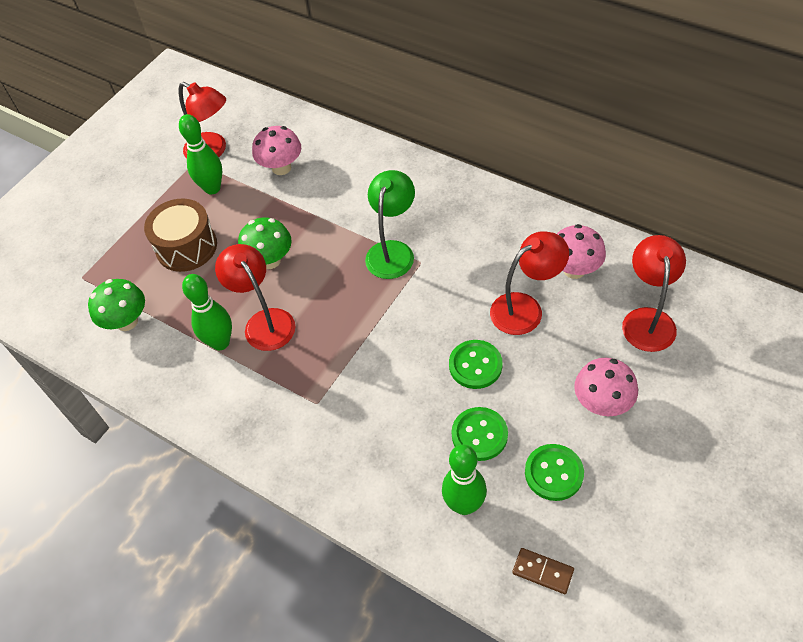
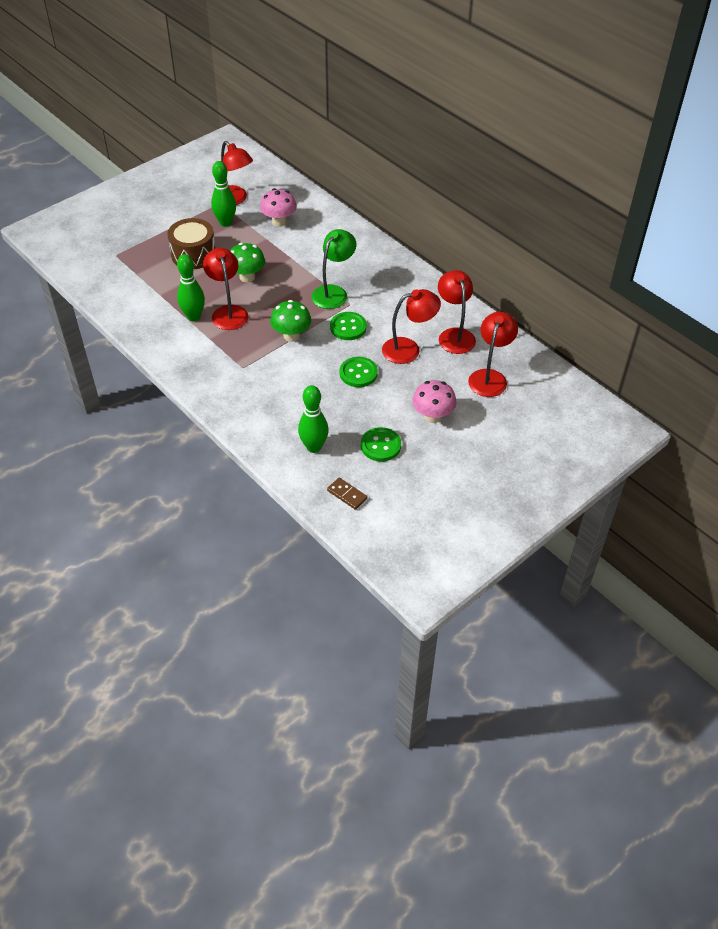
camera: 10 degrees right, 5 degrees down
(127, 321) = (136, 289): green mushroom -> green mushroom (291, 335)
(479, 435) = (342, 412): green button -> green button (348, 327)
(574, 269) = (454, 335): pink mushroom -> red lamp

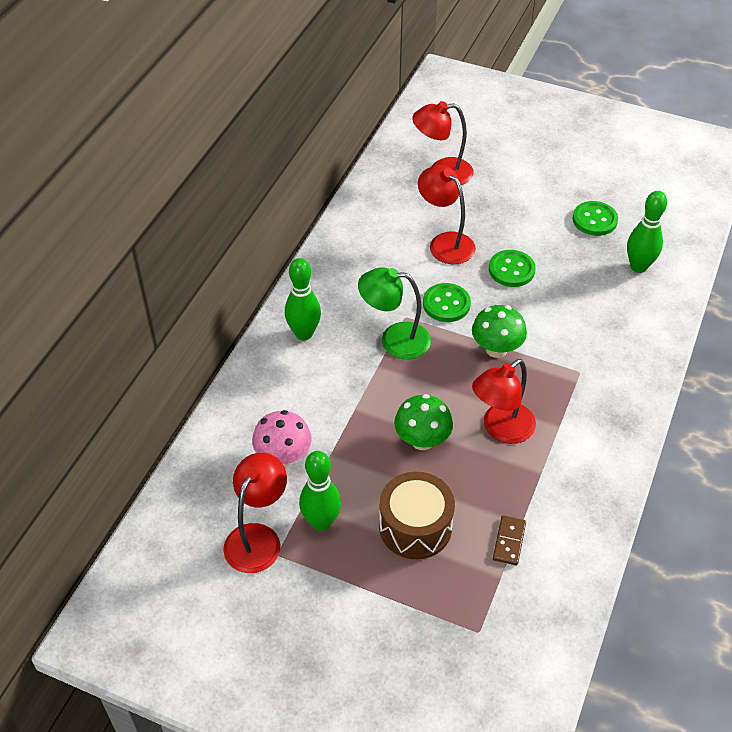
camera: 115 degrees left, 0 degrees up
(193, 317) = (534, 462): green bowling pin -> green bowling pin (304, 333)
(347, 494) = (672, 222): brown domino -> brown domino (509, 541)
(433, 416) = (527, 196): pink mushroom -> none
(454, 335) = (397, 214): red lamp -> none

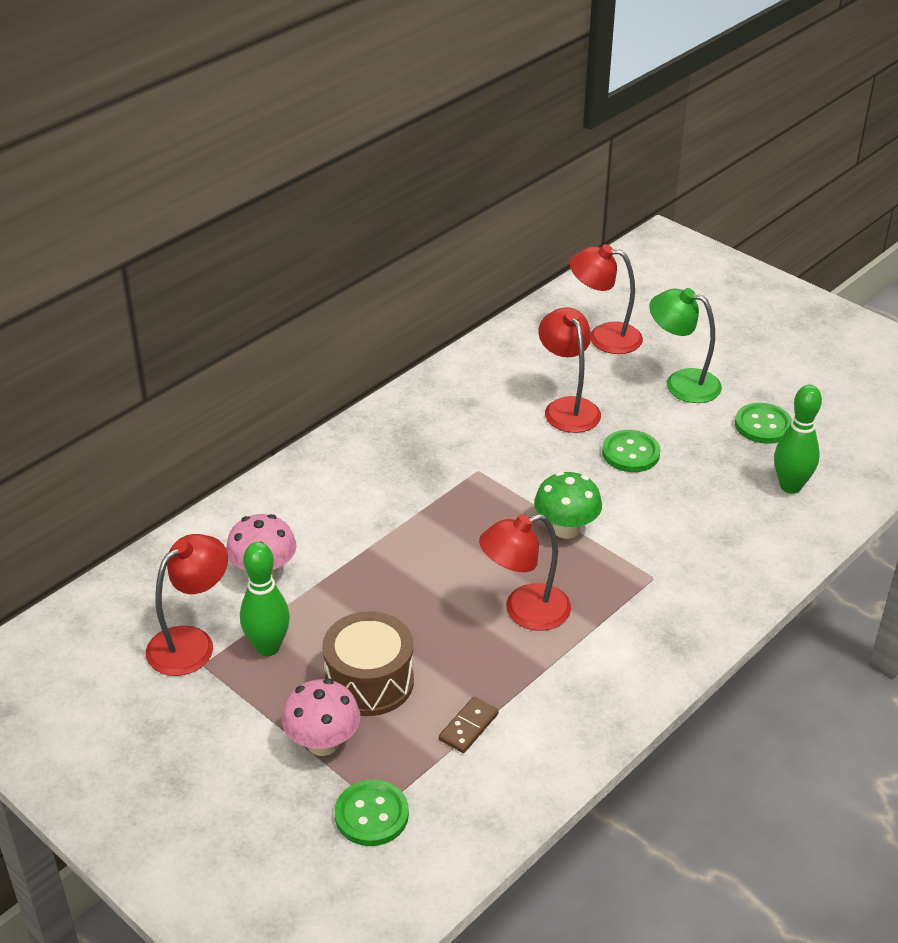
camera: 20 degrees right, 10 degrees down
(304, 333) = (354, 459): green bowling pin -> none
(394, 340) = (453, 490): green lamp -> green lamp (681, 383)
(407, 592) = (323, 743): none -> pink mushroom
(422, 440) = (427, 598): green mushroom -> none
(446, 304) = (533, 469): green button -> green button (371, 815)

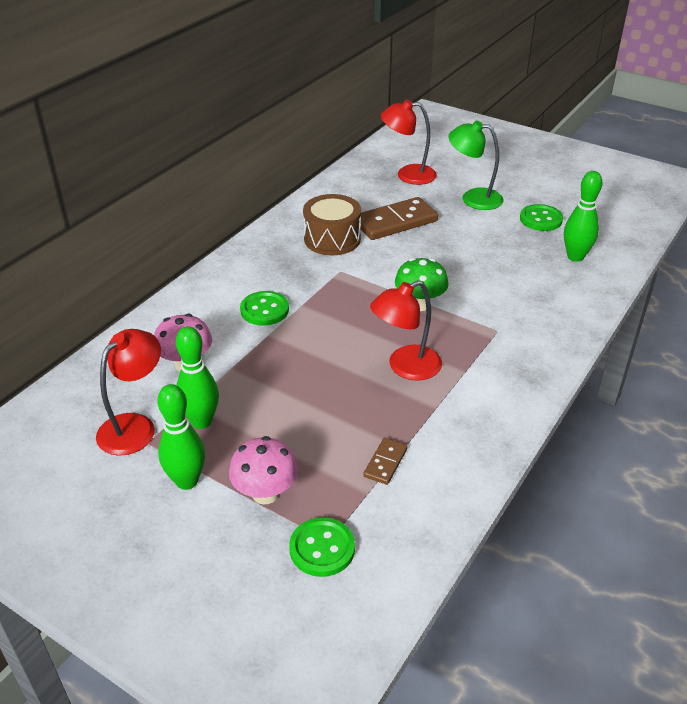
camera: 10 degrees left, 0 degrees up
(238, 716) = (187, 481): none -> green bowling pin
(369, 681) = (293, 437): brown drum -> brown drum (332, 239)
(567, 407) = (395, 222): red lamp -> brown domino
(630, 453) = (451, 247): green button -> green button (264, 310)

